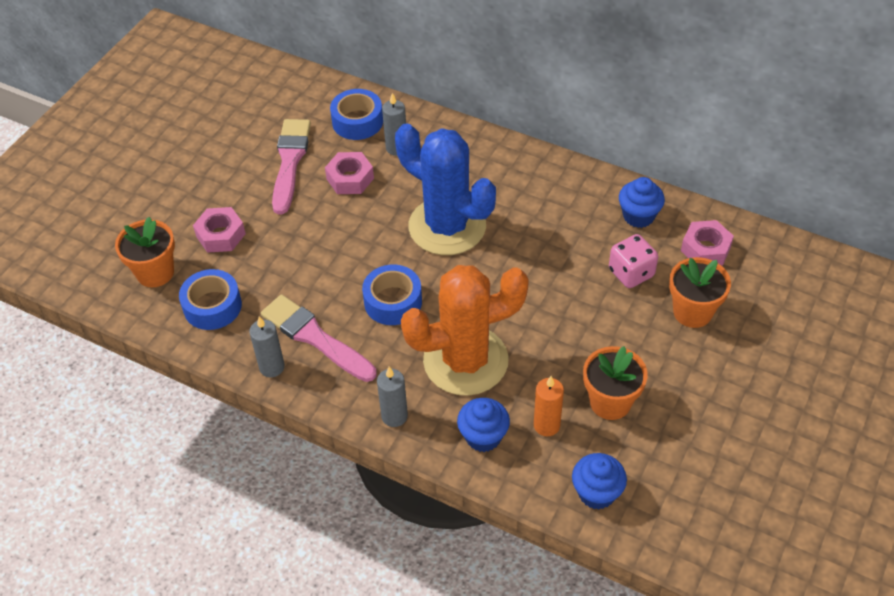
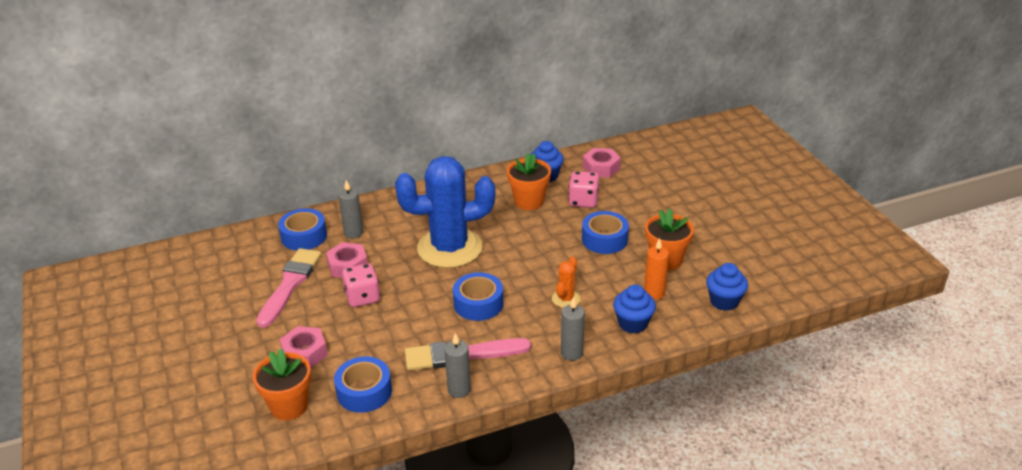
camera: 50 degrees left, 15 degrees down
(290, 161) = (290, 284): pink brush -> pink brush turned 60 degrees clockwise
(321, 219) = (363, 297): none -> pink dice
(465, 361) = (566, 299): orange cactus -> orange cactus, size x0.41
(588, 331) = (604, 239): none -> blue tape
(692, 312) = (638, 196): orange flower pot -> orange flower pot (529, 201)

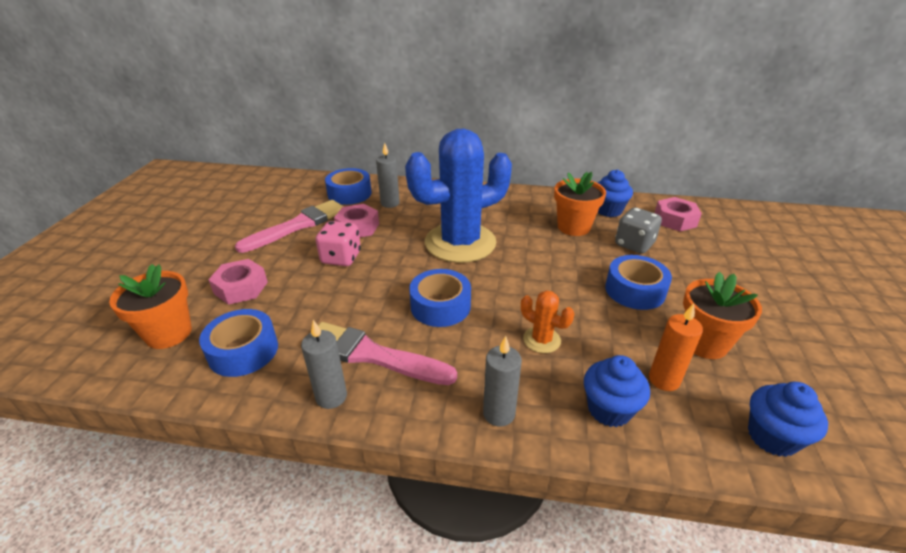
camera: 30 degrees right, 0 degrees up
(449, 248) = (460, 243): blue cactus -> blue cactus turned 45 degrees counterclockwise
(566, 299) = (541, 340): orange cactus -> orange cactus turned 75 degrees clockwise
(583, 201) = (634, 244): pink dice -> grey dice

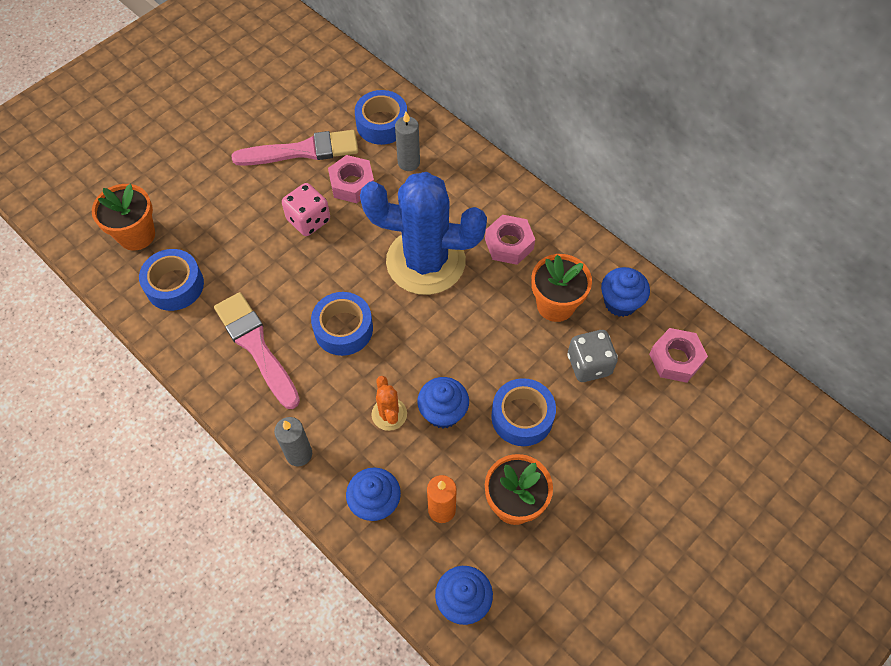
camera: 35 degrees right, 25 degrees up
(241, 288) = (210, 212): pink nut -> pink nut (509, 244)
(331, 397) = (205, 366): grey candle -> none
(580, 317) = (443, 412): none -> blue cupcake

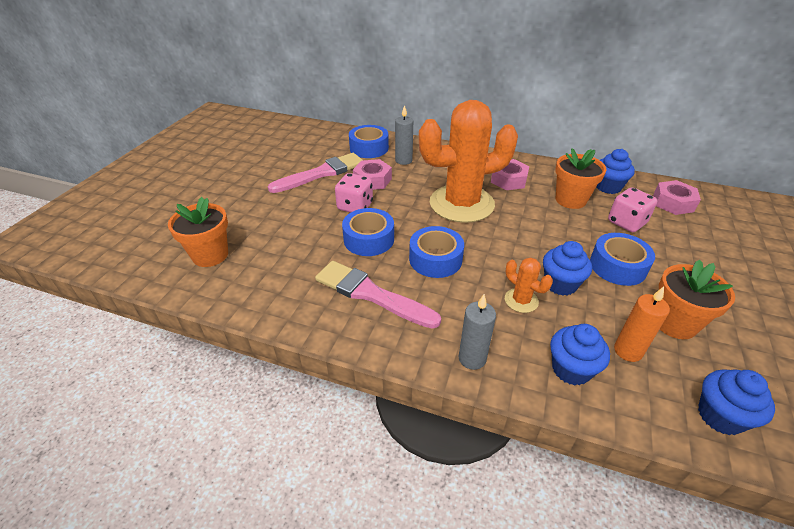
camera: 25 degrees left, 20 degrees down
(175, 285) = (267, 277): blue tape -> blue tape (369, 239)
(425, 261) = (461, 204): blue cactus -> orange cactus
(589, 364) = (626, 223): grey dice -> pink dice

